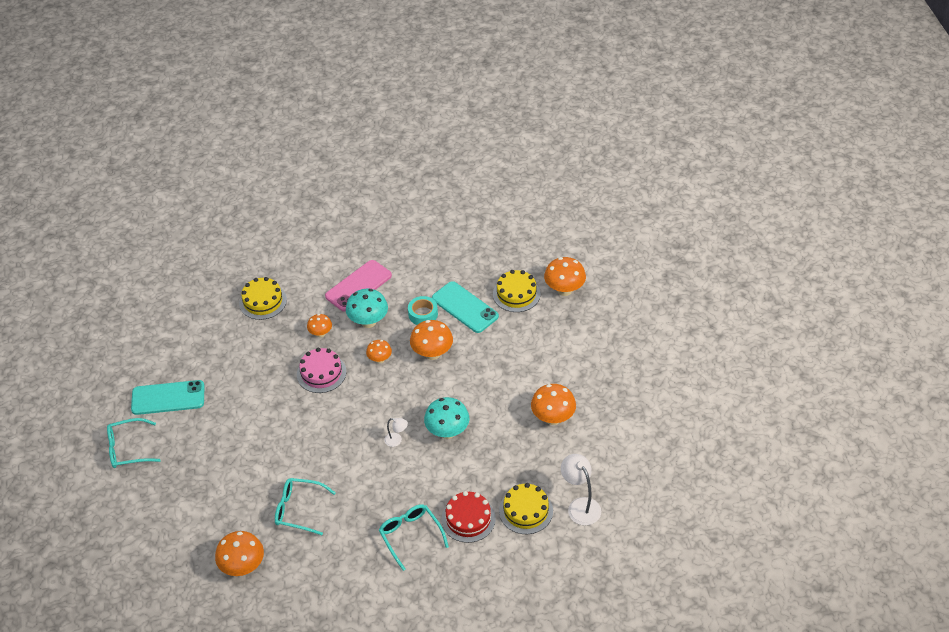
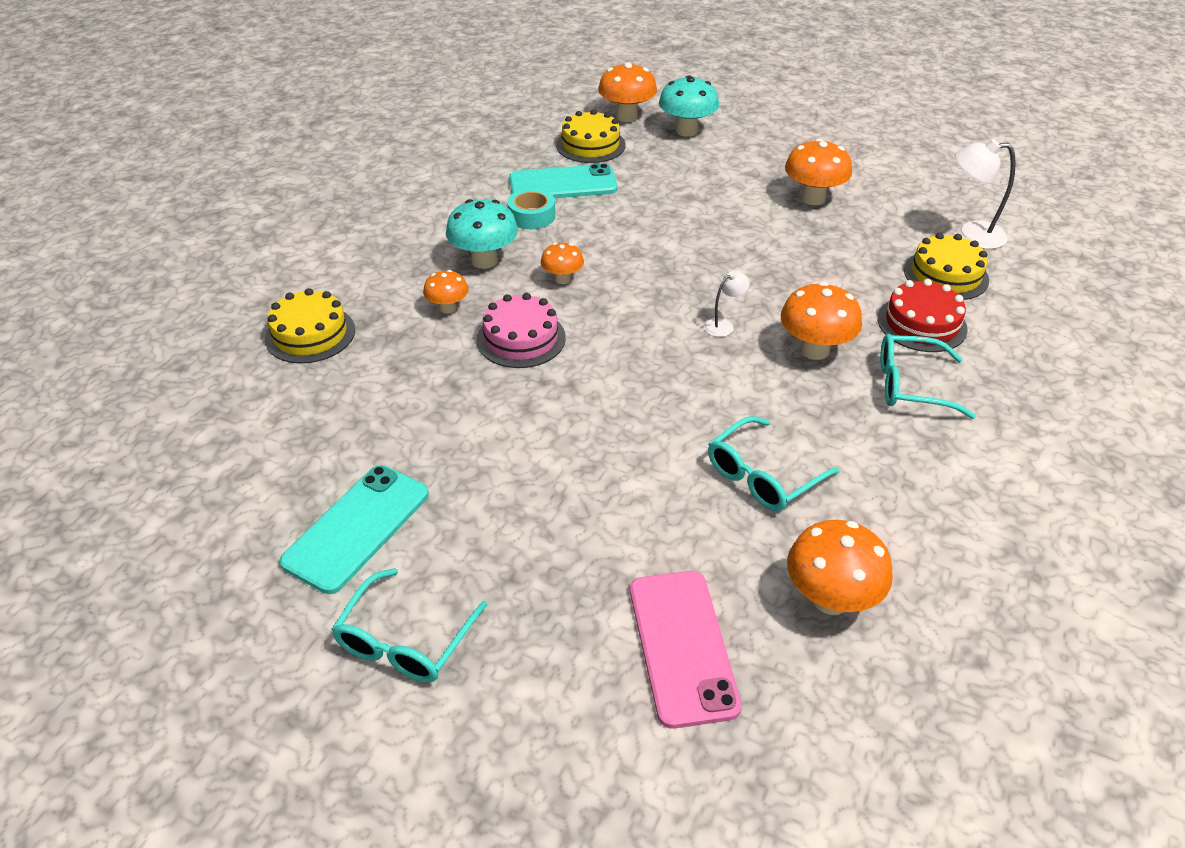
camera: 55 degrees left, 5 degrees down
(358, 286) = (411, 242): pink phone -> pink phone (682, 646)
(432, 353) = (606, 236): orange mushroom -> orange mushroom (814, 350)
(447, 432) = (753, 279): turquoise mushroom -> turquoise mushroom (686, 131)

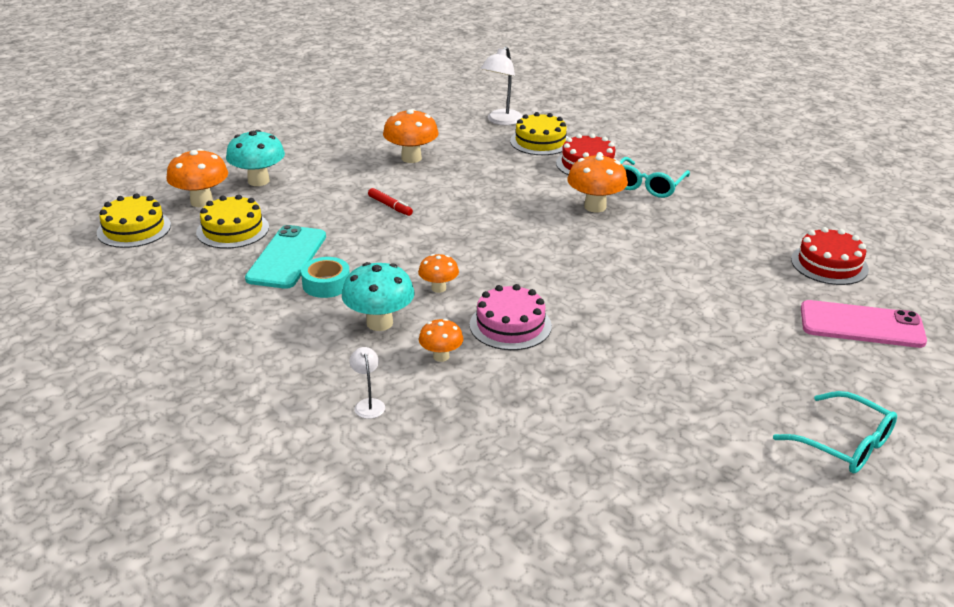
camera: 70 degrees left, 10 degrees down
(310, 334) = (429, 449): yellow cake -> yellow cake (134, 229)
(357, 528) = (718, 453): turquoise phone -> none
(698, 212) = (390, 206): none -> red marker
(723, 325) = (547, 232): white lamp -> white lamp (368, 404)
(762, 476) = (716, 259): turquoise glasses -> none
(830, 599) = (829, 264): orange mushroom -> red cake

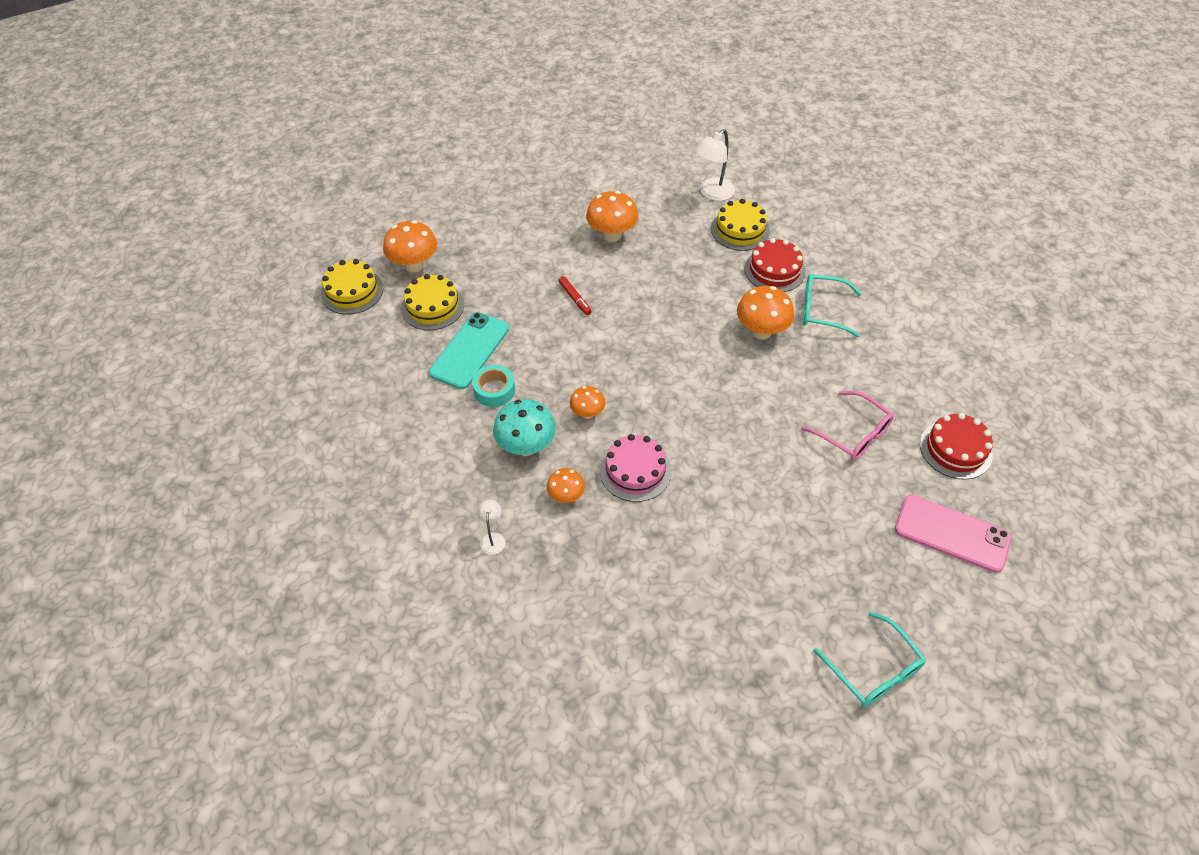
camera: 15 degrees right, 20 degrees up
(258, 181) = (468, 245): turquoise mushroom -> none
(648, 186) = (822, 310): turquoise glasses -> turquoise glasses turned 60 degrees clockwise
(724, 267) = (853, 434): none -> pink glasses

